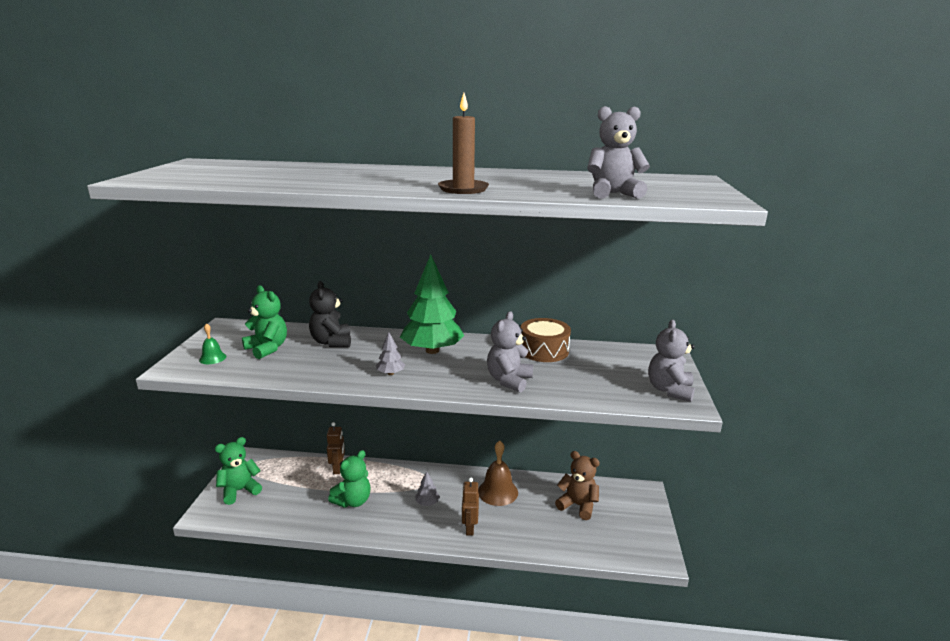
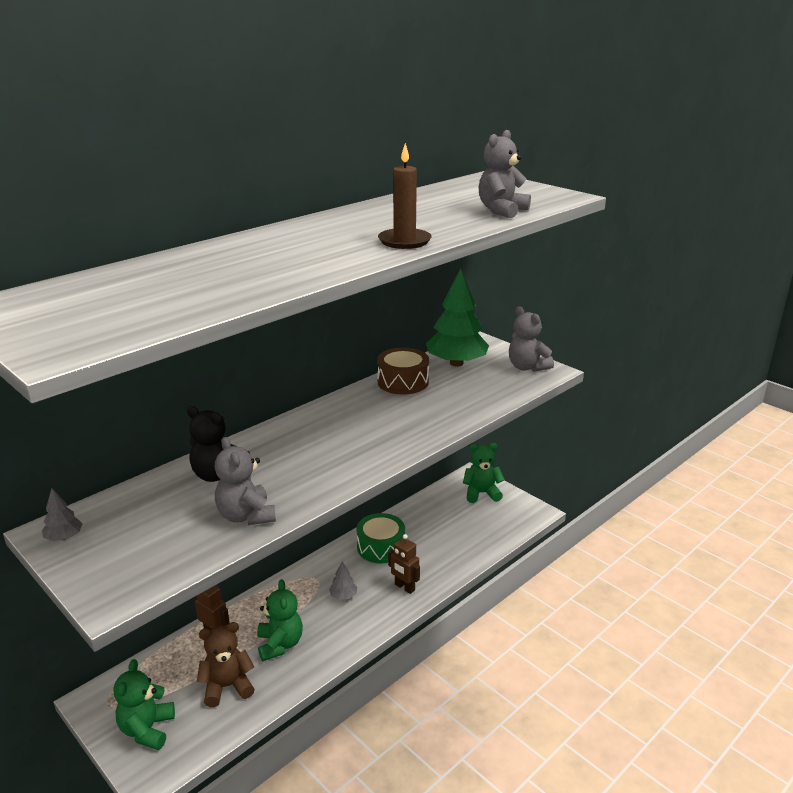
camera: 50 degrees left, 5 degrees up
(212, 358) = (129, 564): green bell -> none
(267, 349) = (167, 519): green teddy bear -> green teddy bear (481, 493)
(390, 373) = (336, 466): grey tree -> grey tree (64, 537)
(432, 350) = (324, 429): green tree -> green tree (456, 363)
(497, 492) = (381, 547): brown bell -> green drum
(509, 380) = (429, 418): grey teddy bear -> grey teddy bear (246, 516)
(578, 505) = (447, 516): brown teddy bear -> brown teddy bear (227, 686)

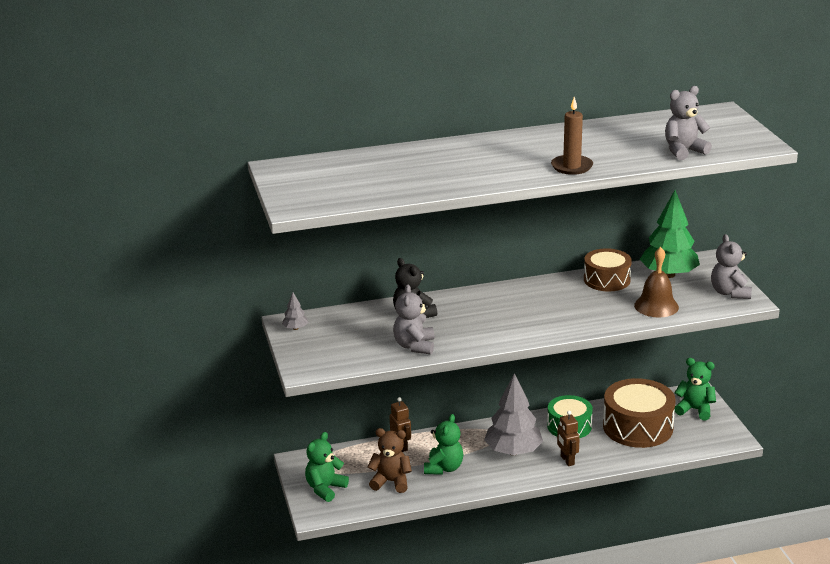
camera: 30 degrees right, 0 degrees up
(343, 596) = (513, 451): grey tree -> grey tree, size x2.35
(445, 527) = (637, 427): none -> brown drum
(474, 396) = (656, 306): none -> brown bell

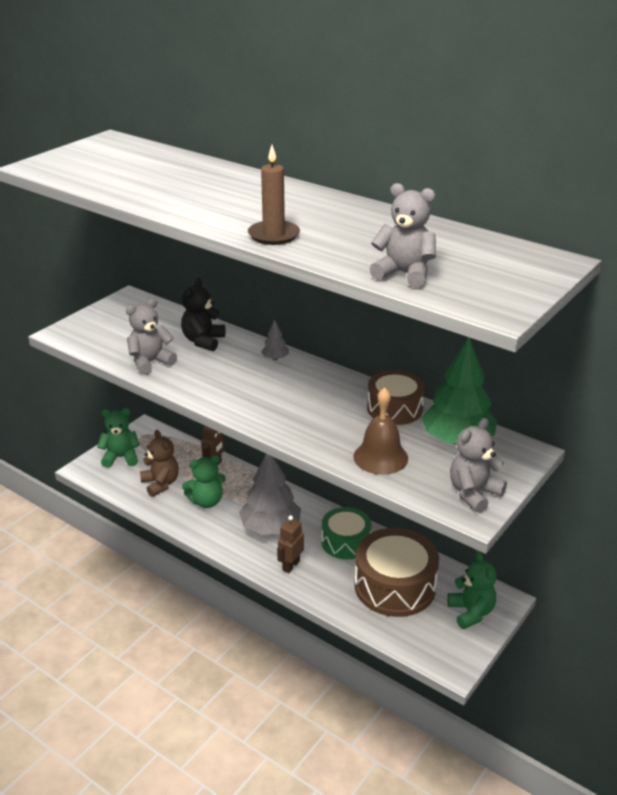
camera: 50 degrees right, 5 degrees up
(295, 328) = (123, 304): grey tree -> grey tree (275, 358)

